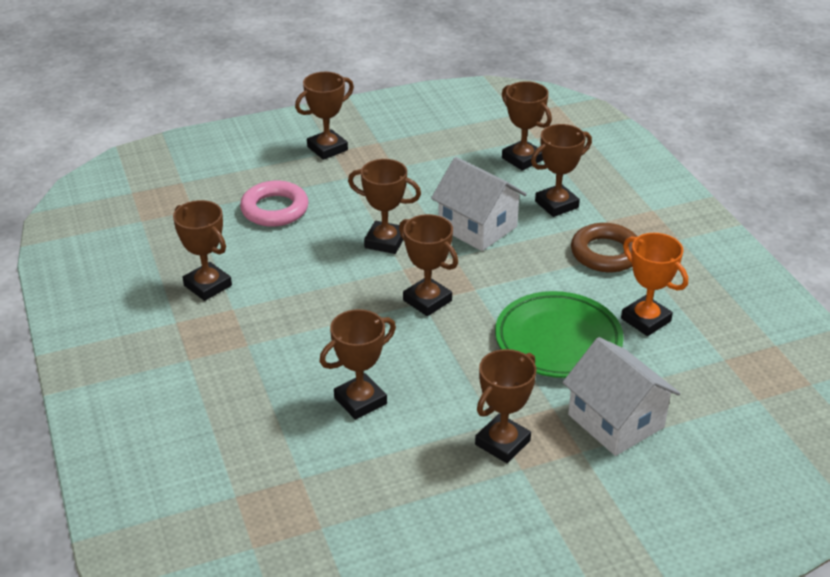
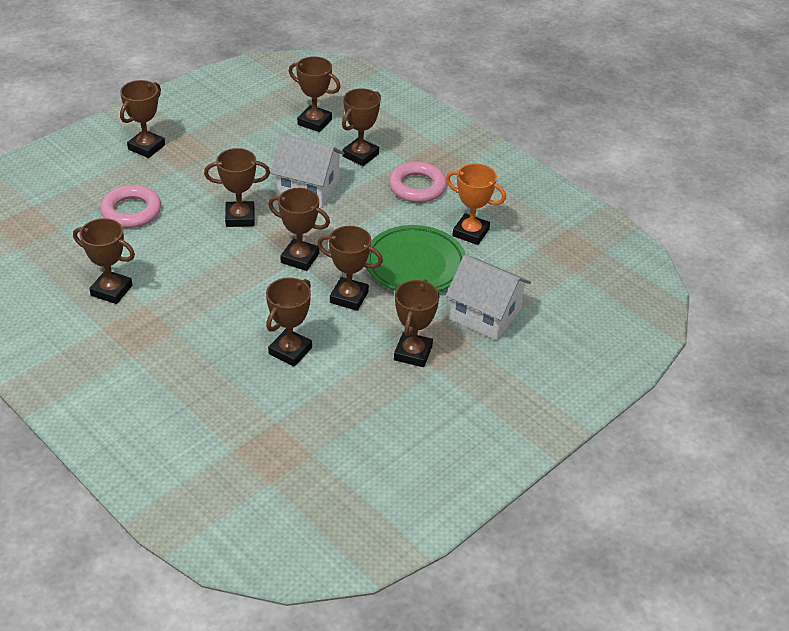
camera: 25 degrees left, 5 degrees up
(460, 358) = (349, 297): none -> brown trophy
(605, 253) = (417, 187): brown ring -> pink ring

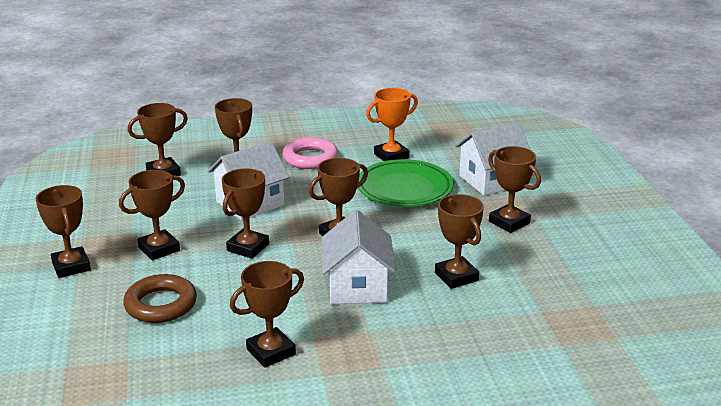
camera: 55 degrees left, 15 degrees down
(131, 211) = (161, 304): pink ring -> brown ring
(230, 299) = (357, 286): none -> white house
(349, 297) = (414, 228): brown trophy -> brown trophy (159, 249)

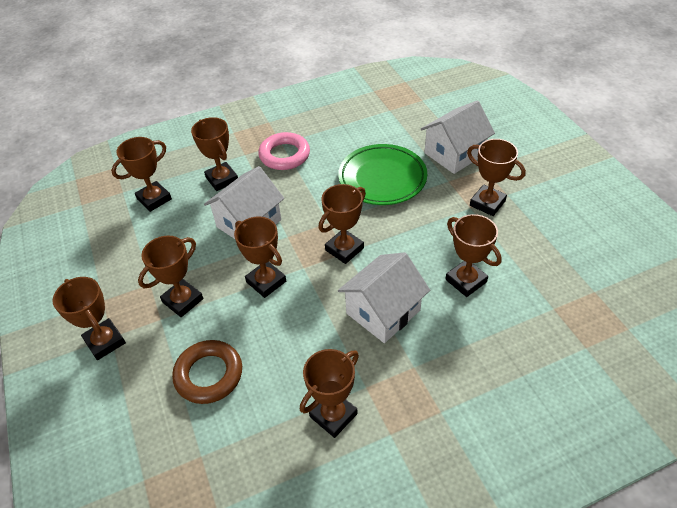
camera: 10 degrees left, 20 degrees up
(248, 247) = (266, 282): brown trophy -> brown trophy turned 60 degrees counterclockwise
(357, 286) = (383, 312): white house -> white house turned 60 degrees clockwise
(391, 156) = (356, 139): orange trophy -> none

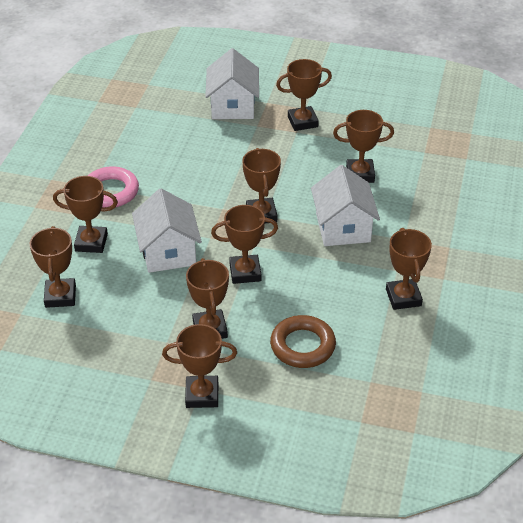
camera: 55 degrees left, 5 degrees down
(382, 178) = (211, 155): green plate -> none

